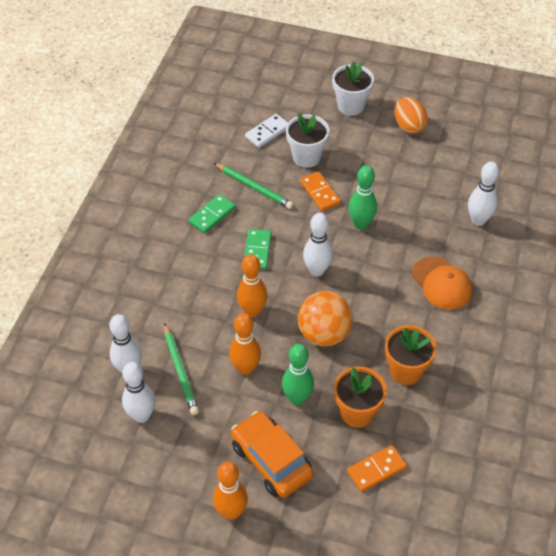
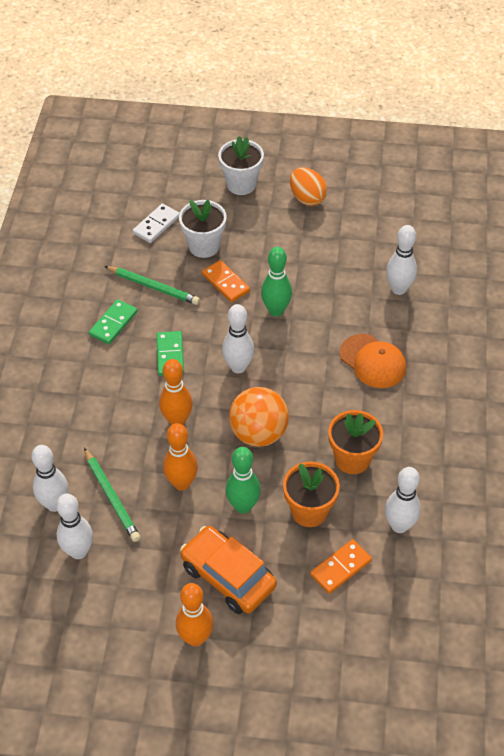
camera: 10 degrees left, 0 degrees up
(438, 439) = (399, 525): none -> white bowling pin

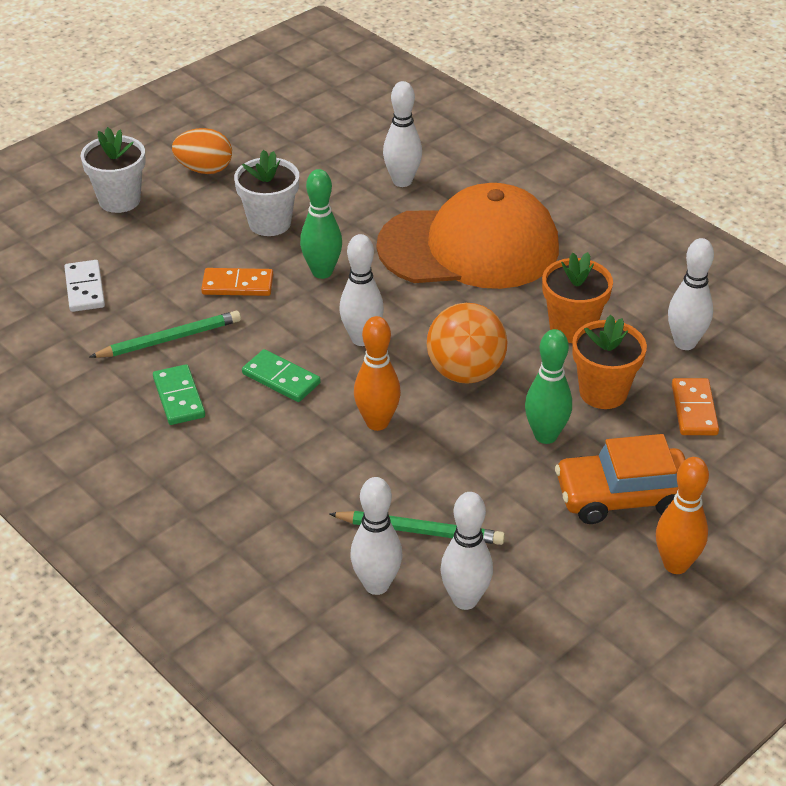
camera: 50 degrees left, 10 degrees down
(182, 483) = (464, 465): orange bowling pin -> none
(204, 246) = (165, 272): white flower pot -> white flower pot (269, 223)
(372, 361) = (469, 247): orange cap -> orange cap, size x1.94

